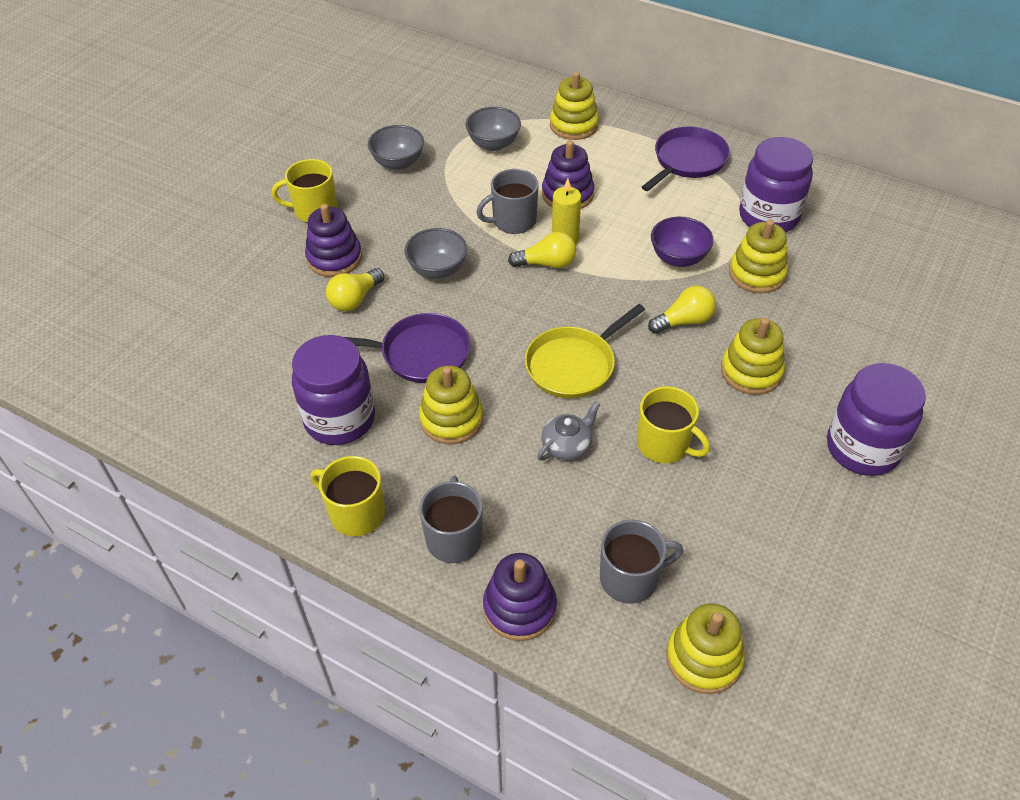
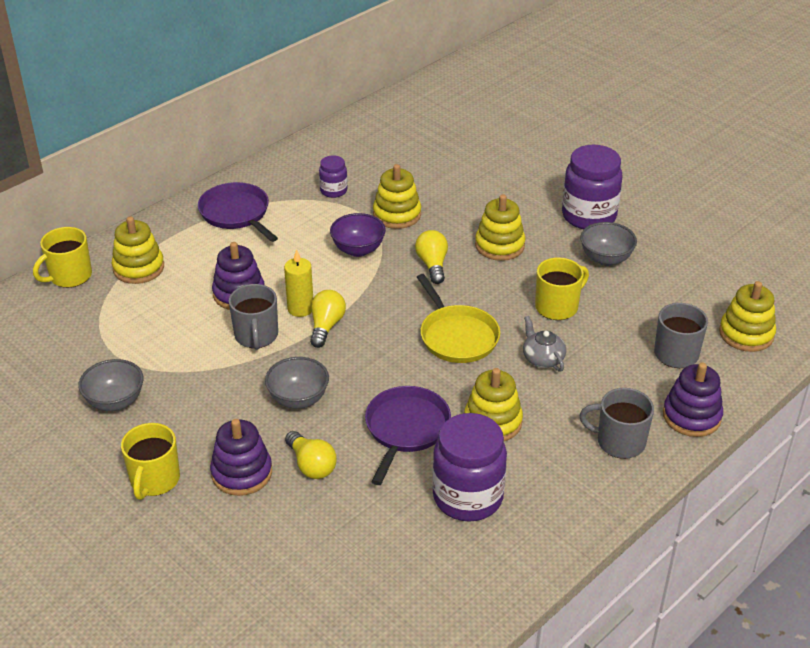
camera: 75 degrees left, 10 degrees down
(355, 513) = (579, 500): yellow mug -> yellow mug (69, 276)
(493, 144) = (131, 327): grey bowl -> grey bowl (606, 259)
(768, 217) = (333, 191): purple jar -> purple jar, size x0.51

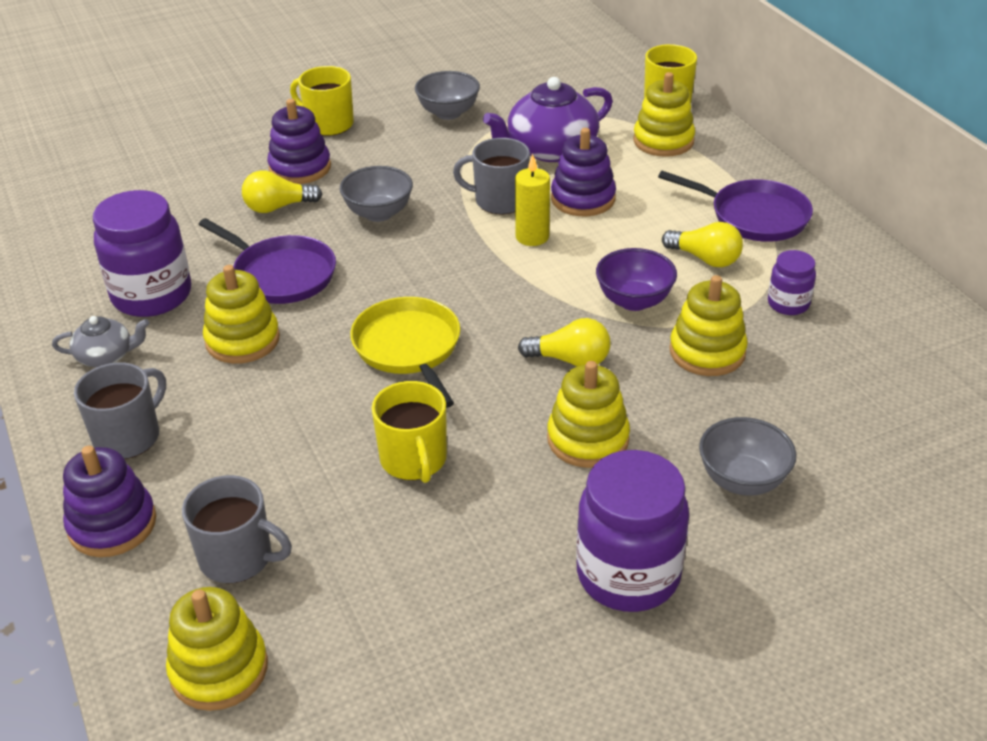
camera: 110 degrees right, 0 degrees up
(168, 325) = (550, 150): none -> purple teapot
(236, 213) = (754, 216): purple pan -> purple pan turned 45 degrees clockwise
(326, 326) = (489, 250): yellow light bulb -> yellow light bulb (705, 259)
(457, 336) = (408, 348): yellow pan -> yellow pan turned 75 degrees clockwise
(542, 358) = (319, 413): grey teapot -> grey teapot (106, 356)
(606, 259) = (499, 555): grey bowl -> grey bowl (742, 480)

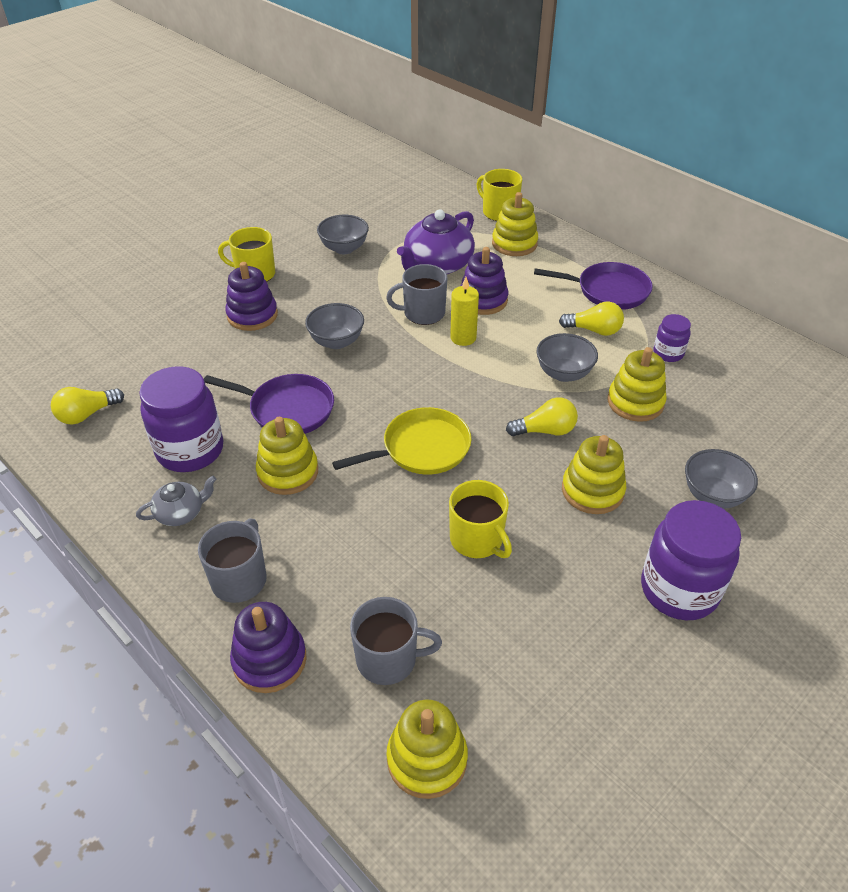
camera: 20 degrees left, 5 degrees up
(278, 207) = (253, 352): yellow light bulb -> yellow light bulb (87, 414)
(408, 348) = (422, 448): yellow pan -> yellow pan turned 105 degrees clockwise
(634, 301) = (563, 373): purple bowl -> grey bowl

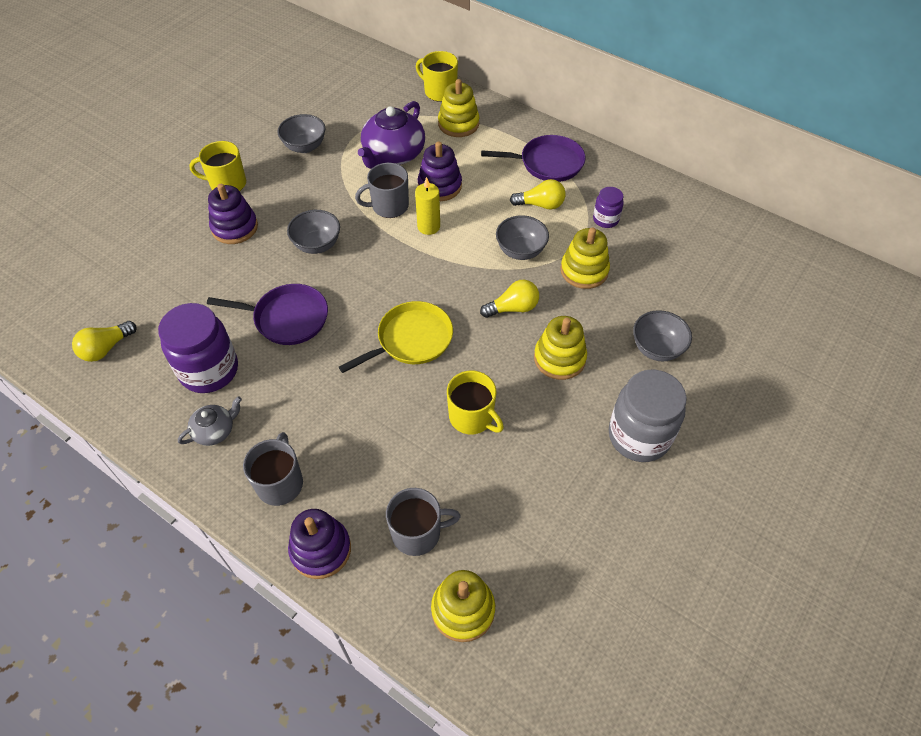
camera: 10 degrees left, 10 degrees up
(288, 472) = (300, 378): yellow stacking toy -> none
(679, 590) = (639, 436): purple jar -> grey jar

